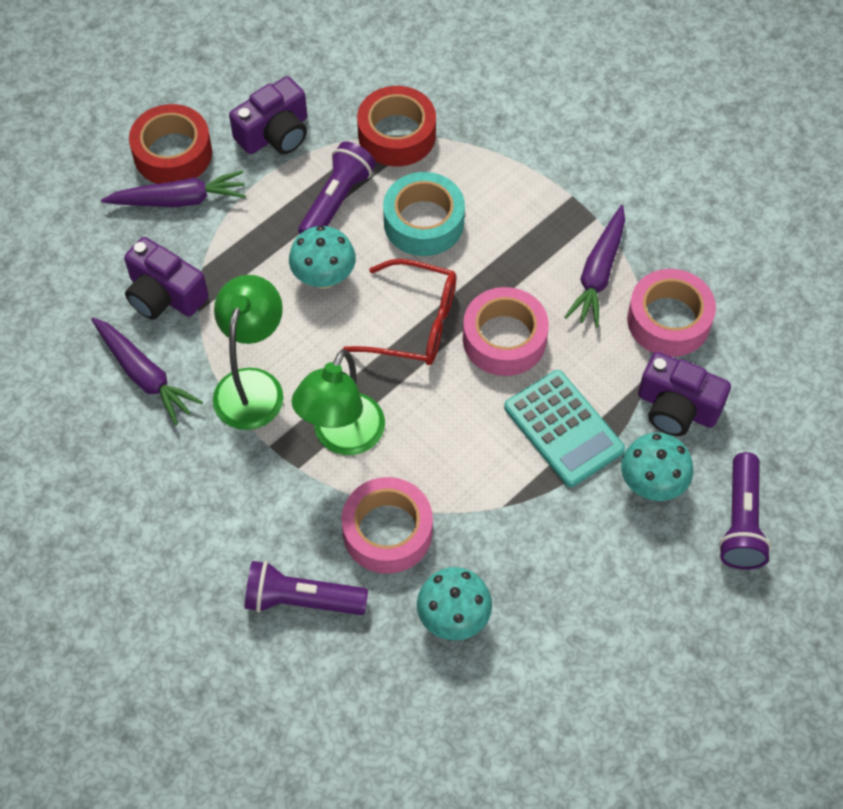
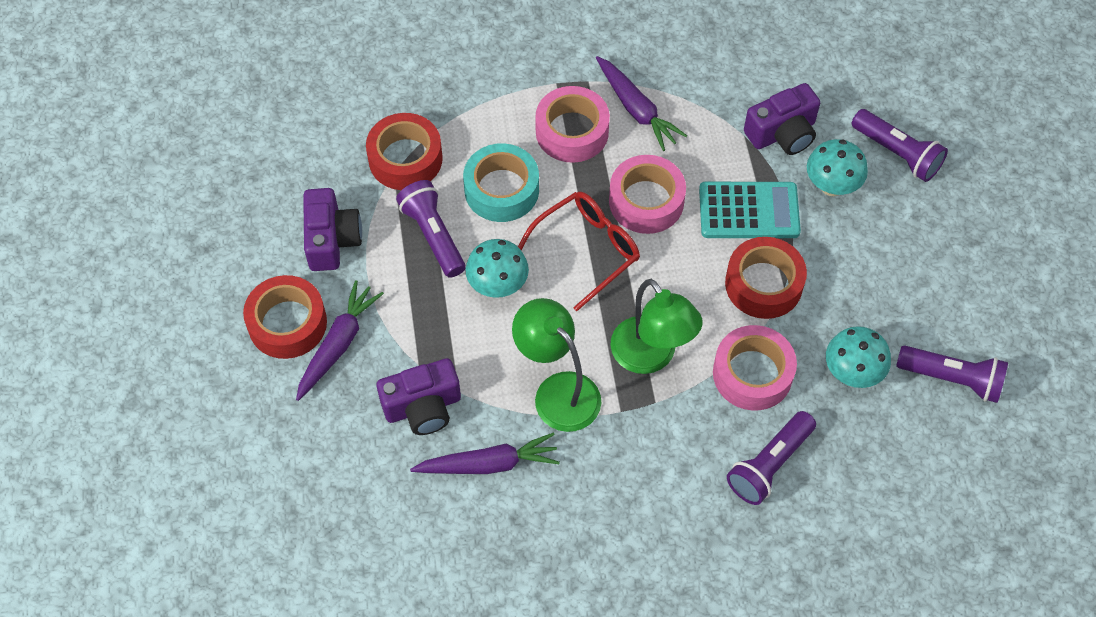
camera: 55 degrees left, 0 degrees up
(492, 486) = (763, 284): none -> red tape
(516, 714) = (952, 379): none -> purple flashlight
(668, 320) = (709, 93): pink tape -> pink tape (572, 131)

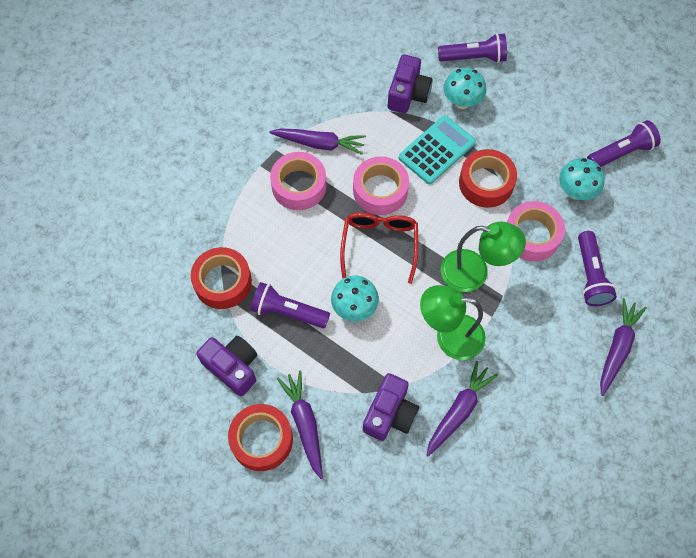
camera: 45 degrees left, 5 degrees up
(501, 190) = (297, 252): turquoise tape -> none
(714, 556) = (617, 348): none -> purple carrot

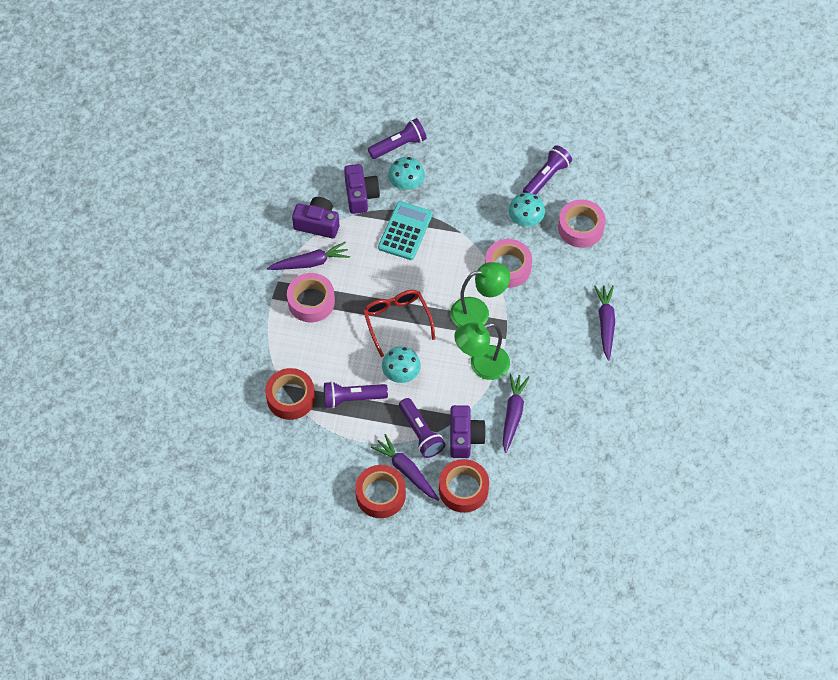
camera: 25 degrees left, 5 degrees down
(232, 367) = (332, 455): purple camera -> purple camera (317, 224)
(380, 190) = (376, 280): pink tape -> pink tape (580, 228)
(486, 183) = (455, 241): red tape -> red tape (463, 489)
(590, 275) = (564, 279): purple flashlight -> purple flashlight (421, 433)

